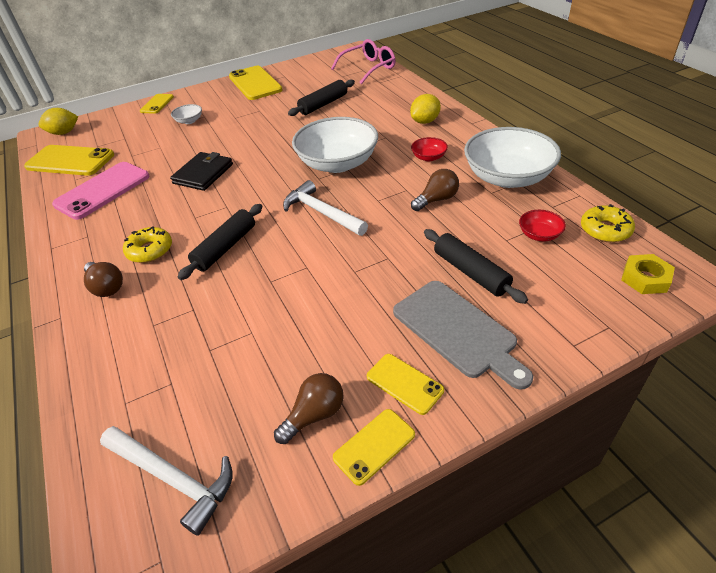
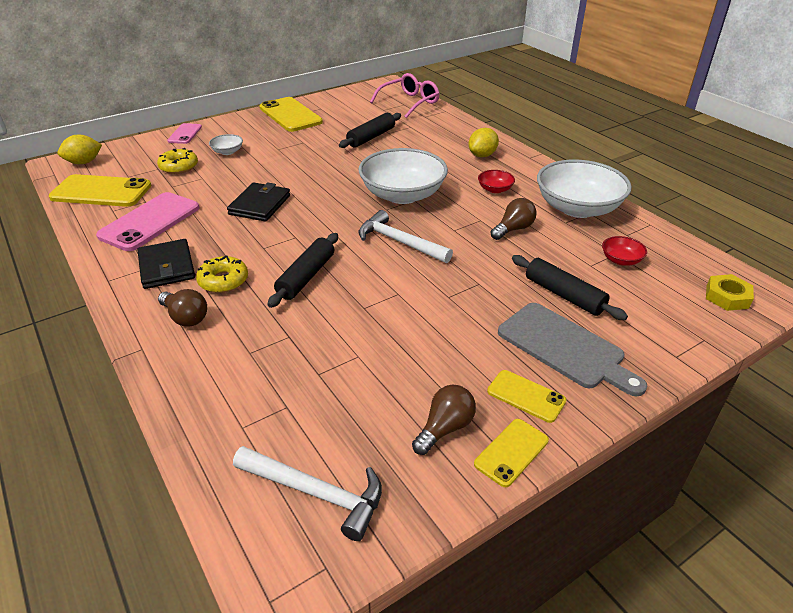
camera: 10 degrees left, 5 degrees down
(104, 235) = (167, 267): none -> black wallet
(157, 104) = (185, 134): yellow phone -> pink phone
(605, 230) = (681, 255): yellow donut -> yellow donut (179, 167)

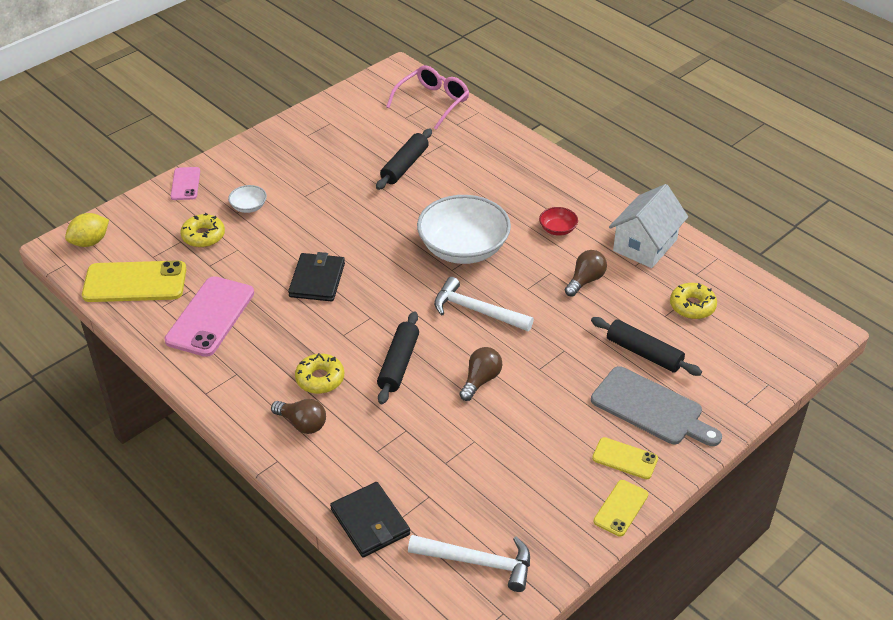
camera: 10 degrees left, 5 degrees up
(167, 267) = (256, 370): black wallet -> black wallet (370, 522)
(290, 115) = (298, 138): yellow phone -> none
(445, 428) = (564, 496): brown light bulb -> brown light bulb (480, 380)
(482, 155) = (535, 180): yellow lemon -> none
(577, 208) = (645, 245): white bowl -> white house
(621, 260) = (692, 306): red bowl -> yellow donut
(727, 297) = (788, 336): yellow nut -> none

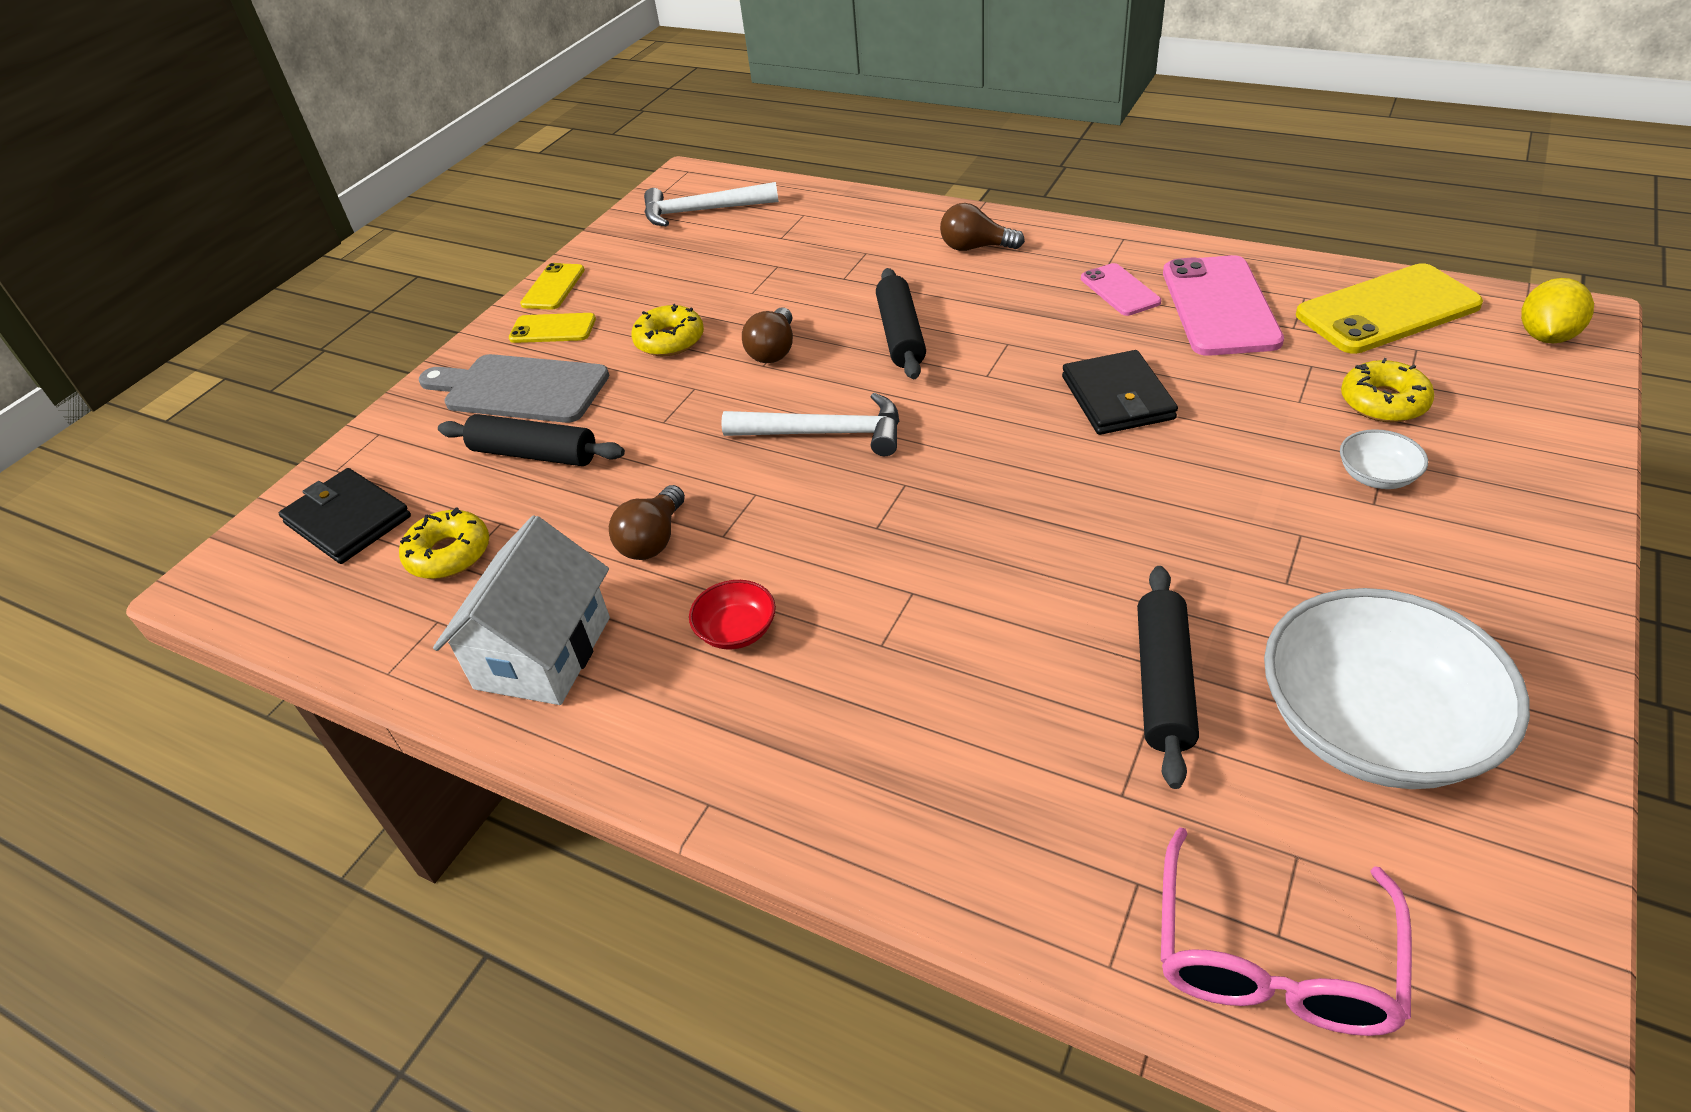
camera: 165 degrees right, 0 degrees up
(185, 184) = (1555, 480): pink phone -> pink phone (1119, 290)
(320, 379) = (994, 290): yellow donut -> yellow donut (669, 340)
(370, 522) = (832, 204): black wallet -> black wallet (347, 520)
(463, 248) = (907, 528): white bowl -> white bowl (1372, 726)

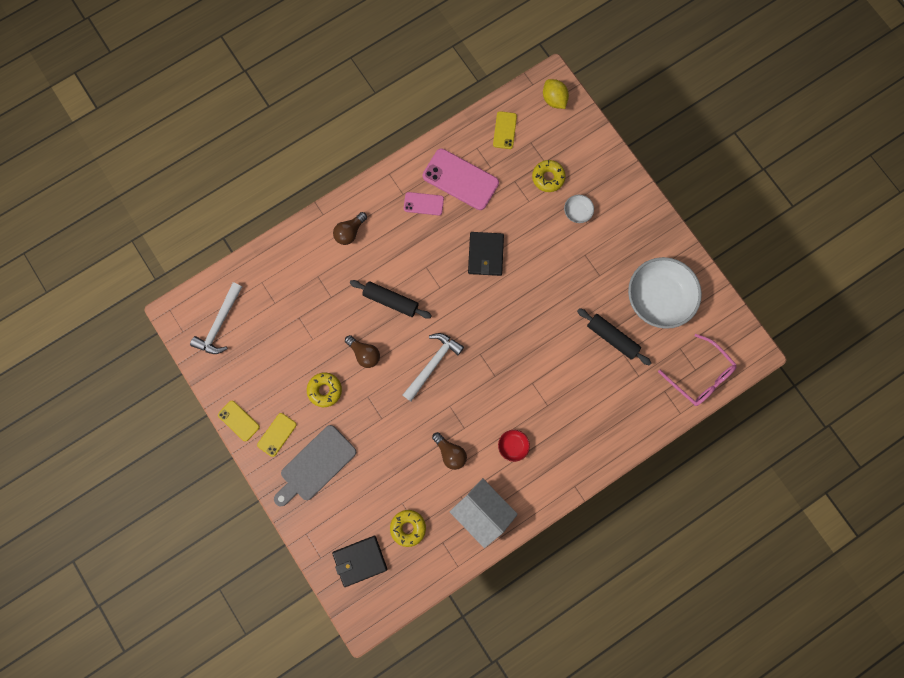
camera: 65 degrees left, 35 degrees up
(534, 454) = (367, 475): black rolling pin -> none
(1117, 398) = (485, 254): black wallet -> black wallet turned 75 degrees clockwise
(1387, 310) = (504, 130): yellow phone -> yellow phone, size x0.54

